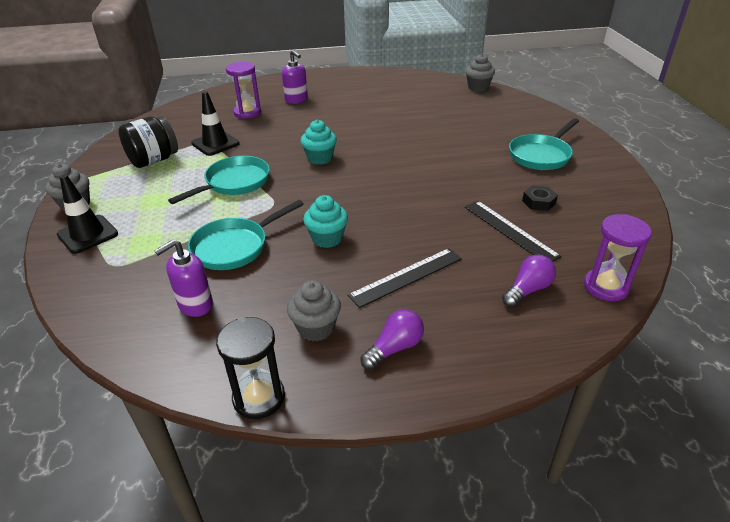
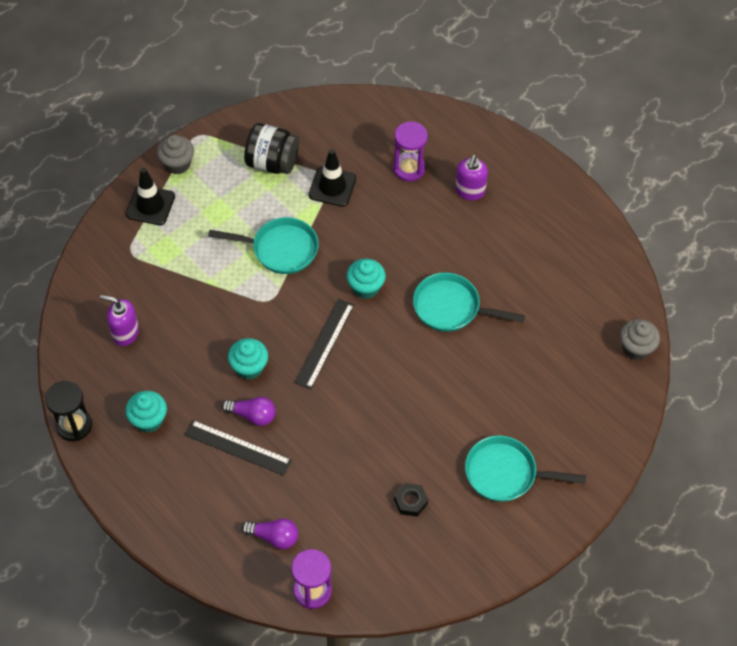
camera: 55 degrees right, 20 degrees up
(234, 247) = (199, 312): turquoise pan -> turquoise pan (451, 307)
(316, 328) = (149, 420): grey cupcake -> turquoise cupcake
(394, 348) = (159, 477): purple light bulb -> purple light bulb (252, 415)
(509, 230) = (347, 495): black ruler -> black ruler (324, 343)

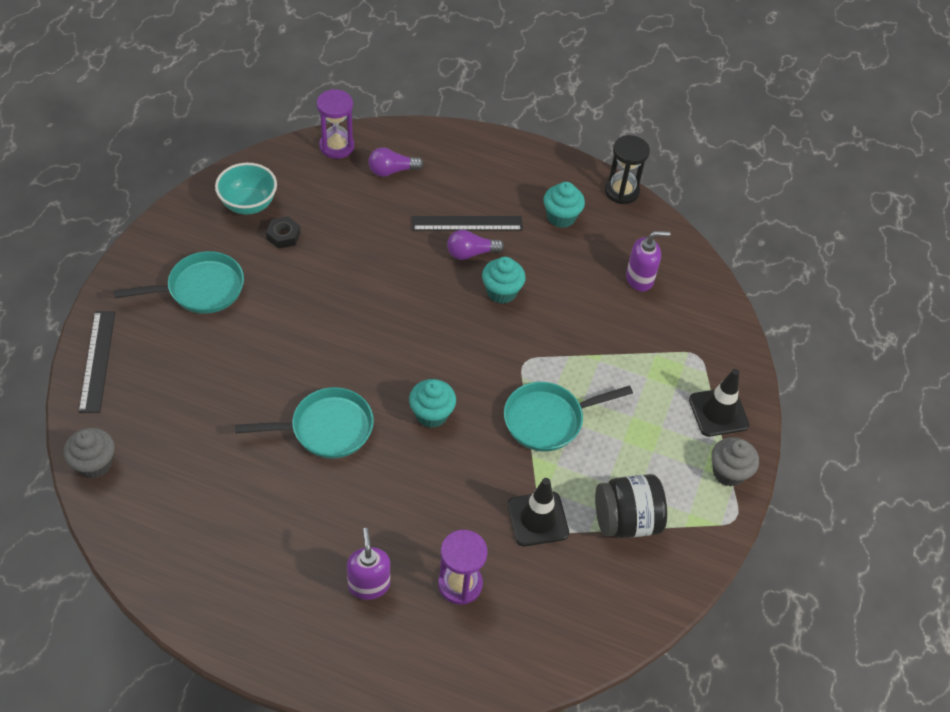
camera: 150 degrees right, 5 degrees down
(324, 343) = (442, 341): black ruler -> black ruler (97, 361)
(428, 551) = (248, 204): none -> turquoise bowl

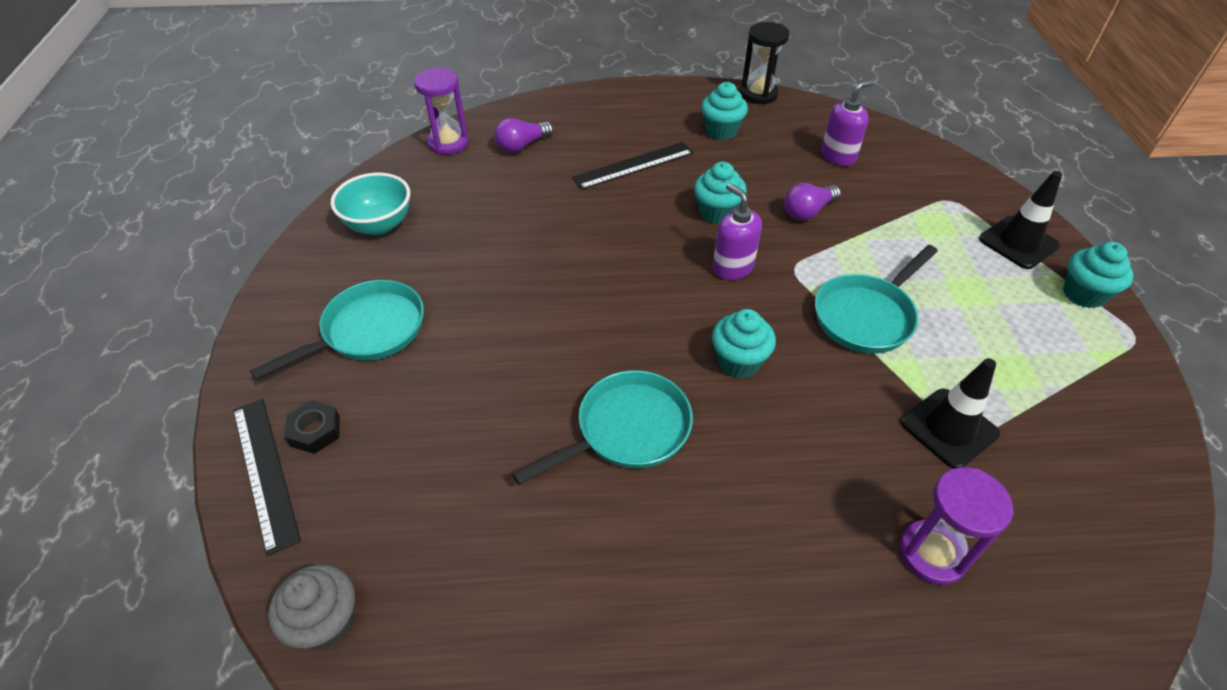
camera: 20 degrees left, 5 degrees down
(283, 235) = (439, 241): black nut -> black nut (315, 431)
(369, 584) = (824, 613): purple soap dispenser -> purple soap dispenser (732, 267)
(471, 253) = (658, 189): purple light bulb -> purple light bulb (807, 211)
(626, 520) = (1038, 387): black jar -> none
(728, 472) = (1083, 294): grey cupcake -> turquoise cupcake

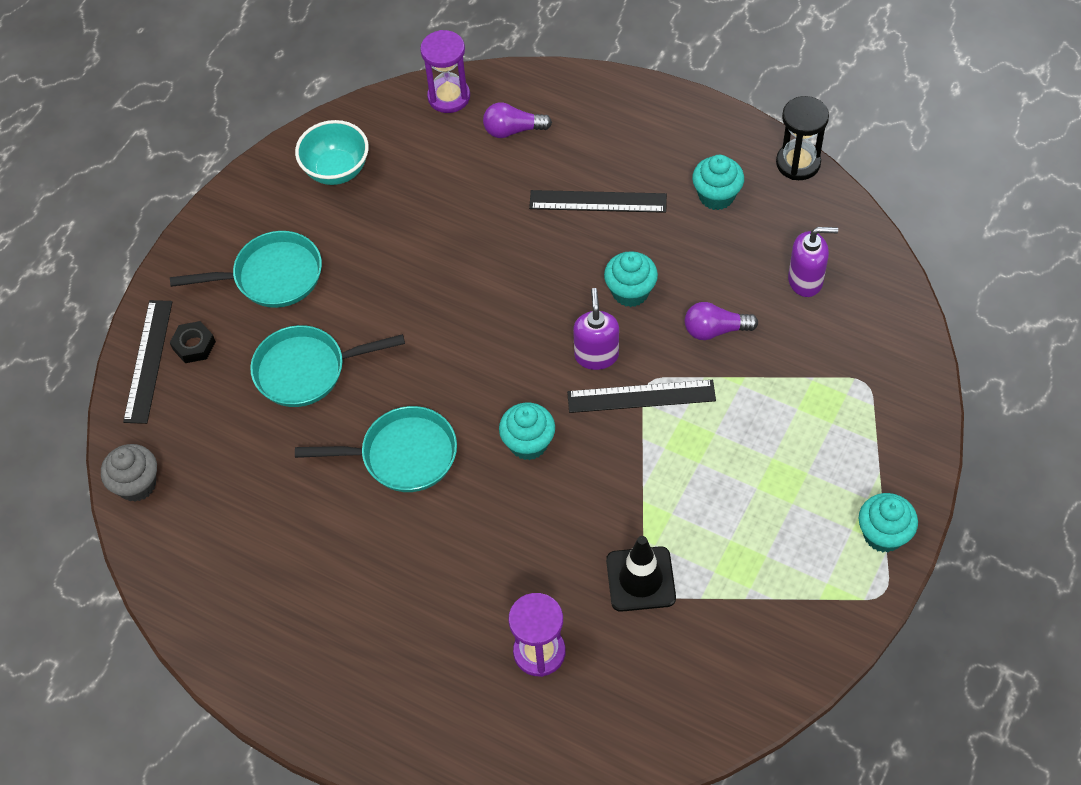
camera: 35 degrees right, 10 degrees up
(798, 281) = (641, 396): none -> black ruler
(866, 316) = (668, 457): turquoise pan -> turquoise pan (306, 370)
(1018, 242) = (881, 457): black traffic cone -> none

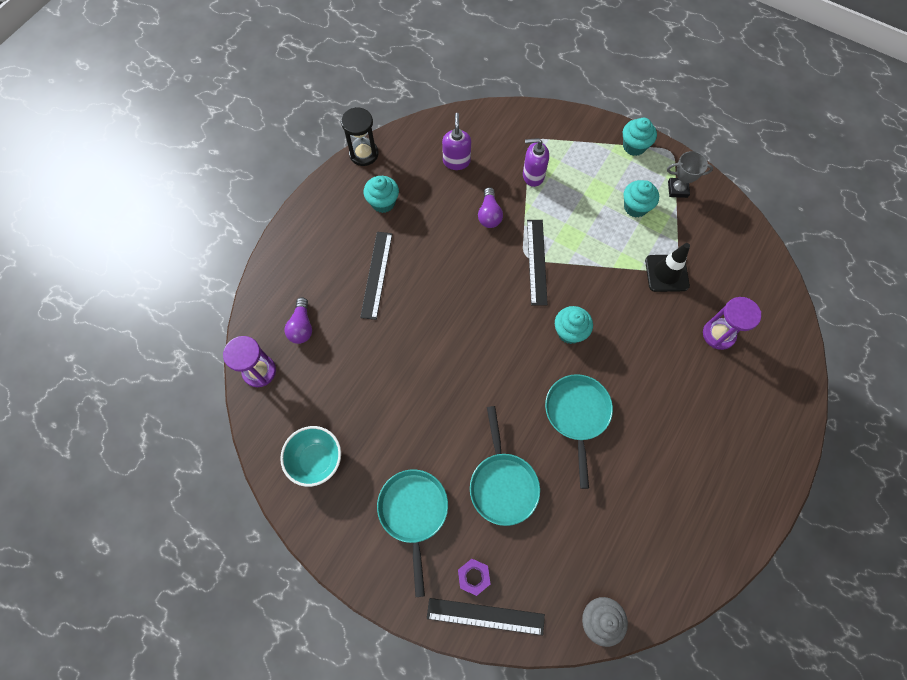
camera: 90 degrees left, 10 degrees up
(194, 345) = (473, 576): black nut -> purple nut
(596, 355) = (503, 285): purple soap dispenser -> purple soap dispenser (533, 175)
(630, 292) = (455, 261): turquoise cupcake -> turquoise cupcake (635, 207)
(805, 601) = (677, 189): none -> grey trophy

